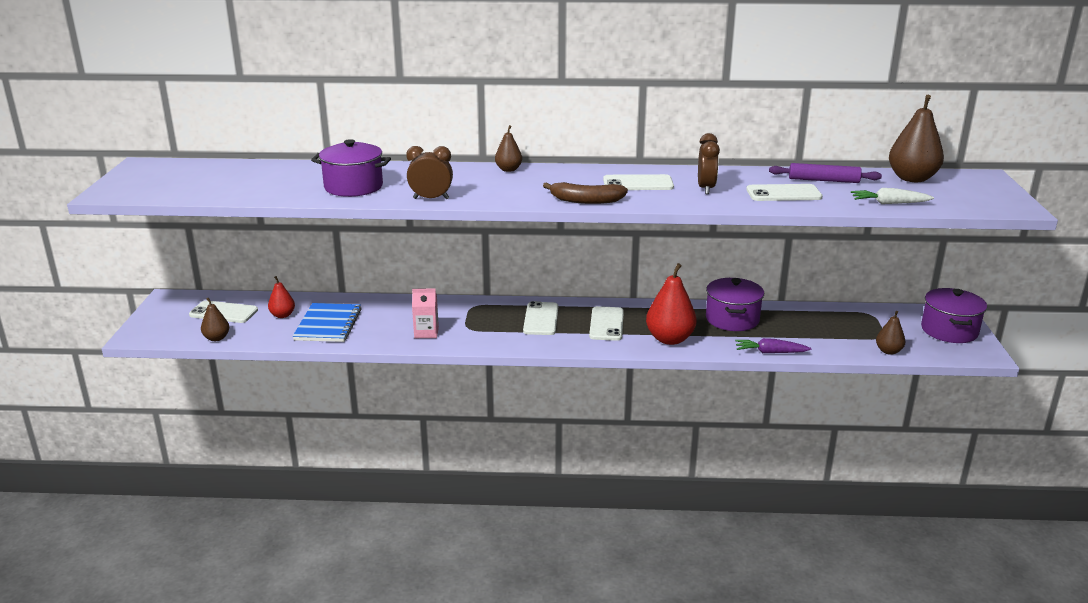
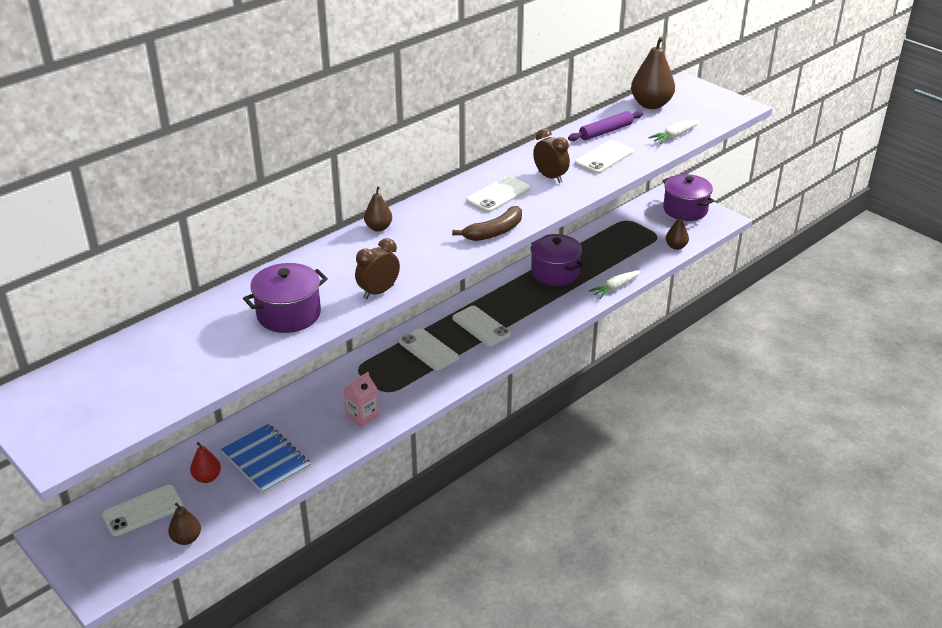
camera: 45 degrees left, 10 degrees up
(669, 339) = (541, 314): red pear -> none
(770, 352) = (615, 288): purple carrot -> white carrot

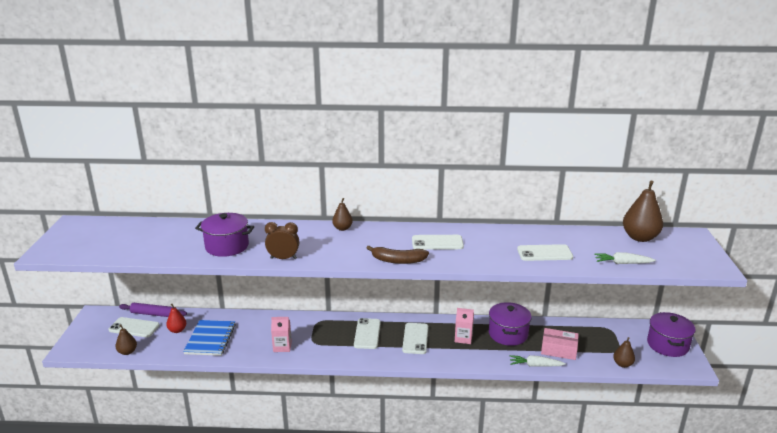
camera: 45 degrees right, 10 degrees down
(523, 300) = (463, 338): none -> pink carton
(550, 177) = (487, 248): brown clock -> none
(606, 131) = (574, 239): purple rolling pin -> purple rolling pin (153, 314)
(613, 262) = (559, 349): none -> pink box

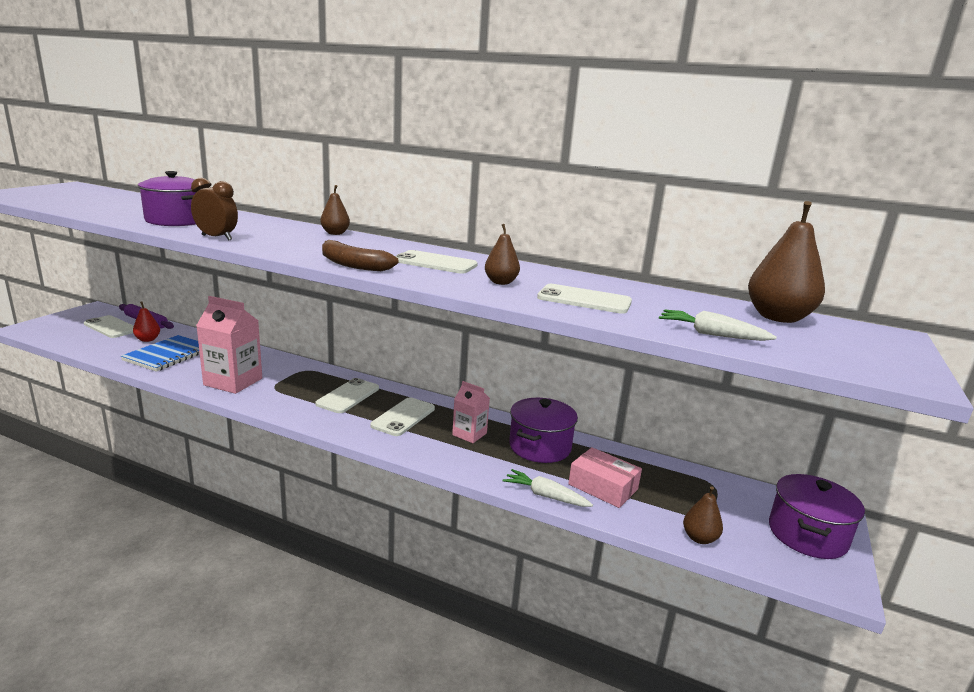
camera: 20 degrees right, 5 degrees down
(127, 352) = (73, 344): brown pear -> brown pear (501, 282)
(282, 346) = (233, 382): pink carton -> pink carton, size x1.75

